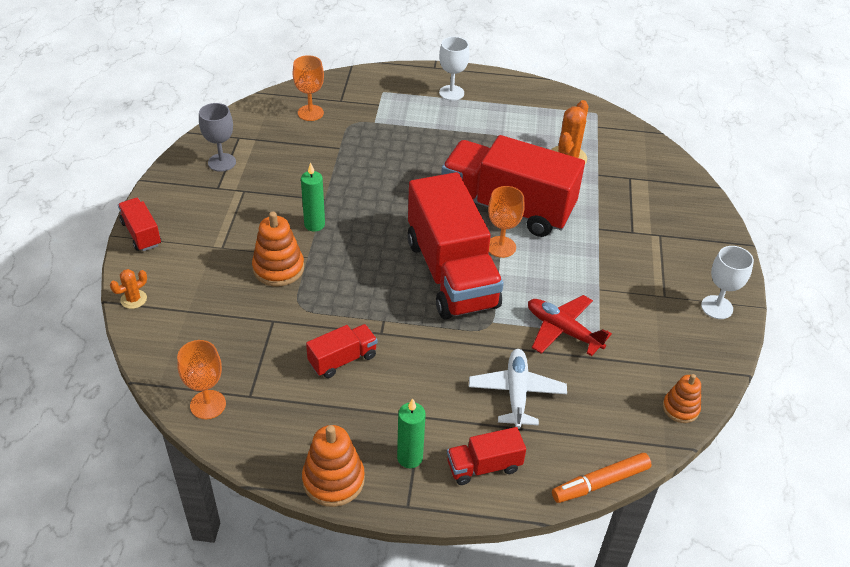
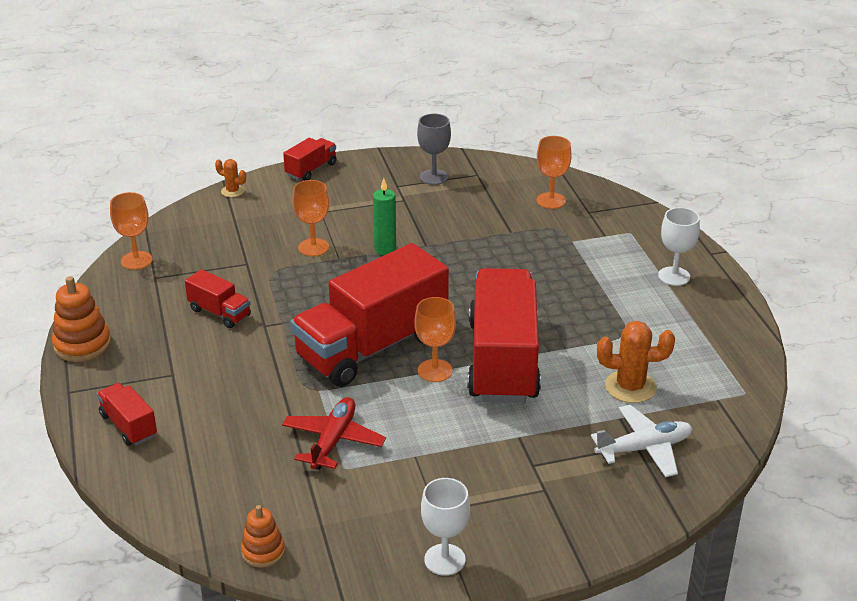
camera: 70 degrees right, 10 degrees down
(278, 268) = (313, 247): orange stacking toy -> orange goblet
(410, 458) = (122, 380): green candle -> none
(516, 393) = (228, 427): white plane -> white plane (644, 448)
(600, 483) = (137, 507): orange marker -> none

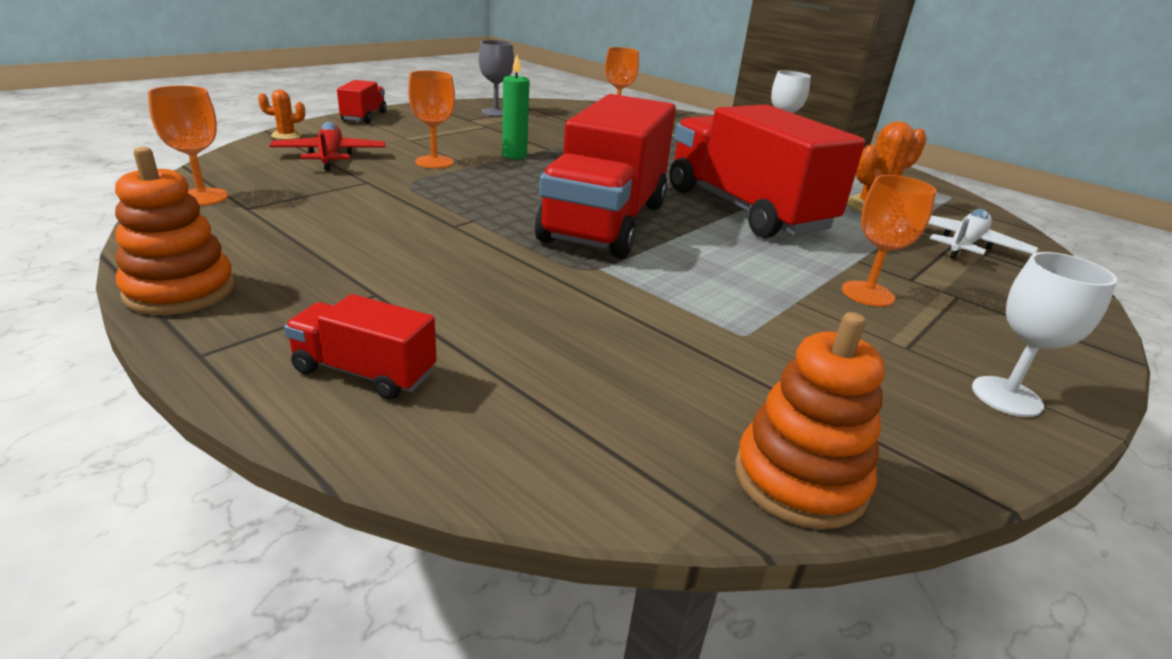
camera: 35 degrees left, 5 degrees down
(219, 313) = (379, 224): red truck -> none
(263, 551) = (799, 479): orange stacking toy -> orange stacking toy, size x1.56
(333, 441) = (688, 311): red plane -> red plane (330, 156)
(435, 370) = (697, 228): orange goblet -> orange goblet (867, 294)

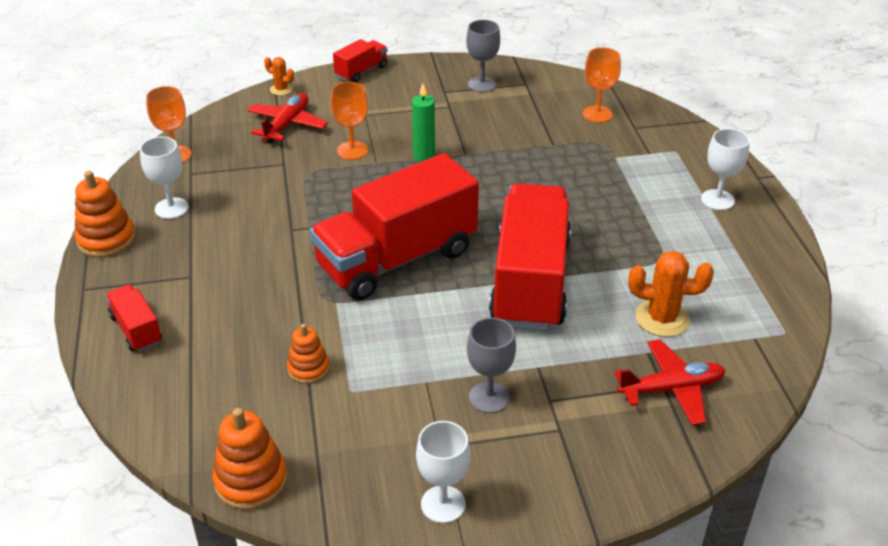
camera: 40 degrees right, 10 degrees up
(258, 240) = (171, 208): none -> white goblet
(666, 332) = (308, 368): none -> orange stacking toy
(867, 294) = (489, 397): orange goblet -> grey goblet
(964, 244) = (671, 389): white plane -> red plane

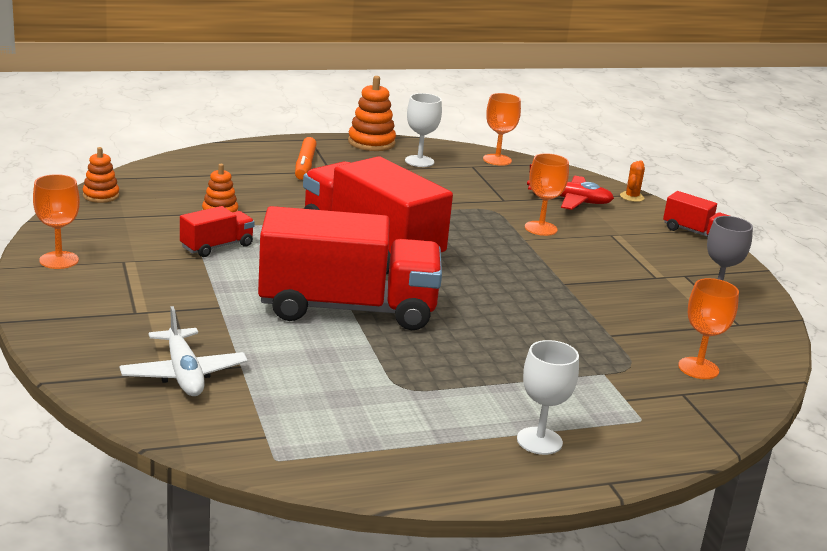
camera: 80 degrees right, 15 degrees down
(136, 330) = (264, 156): red truck -> red truck (217, 246)
(170, 296) = (305, 165): none -> orange marker
(251, 480) = (101, 196): orange stacking toy -> orange stacking toy, size x0.64
(424, 156) = (547, 262): green candle -> none
(443, 504) = (59, 260): white goblet -> orange goblet
(489, 397) = (179, 282): grey goblet -> none
(662, 318) = (295, 378): orange cactus -> none
(671, 389) = (183, 374): red plane -> white plane

